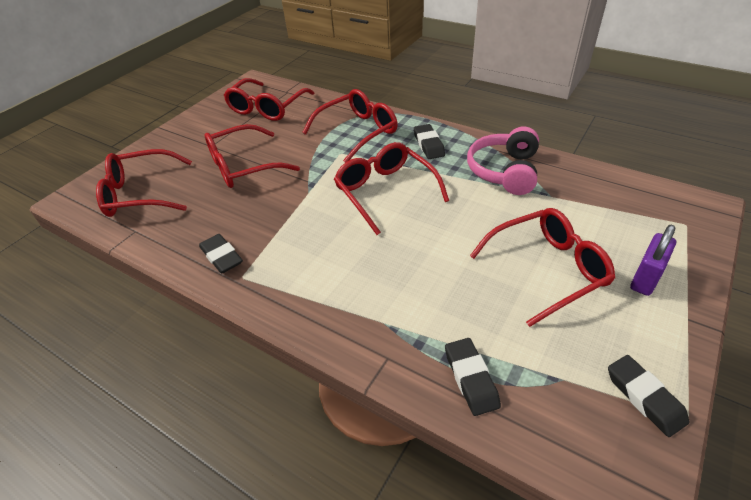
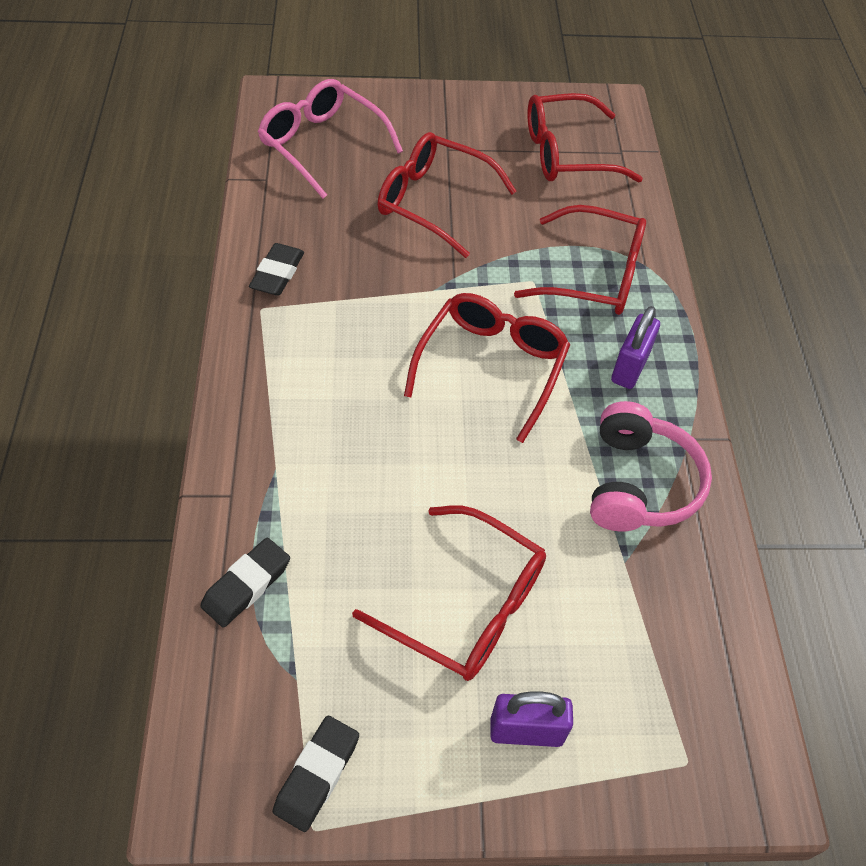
camera: 50 degrees right, 10 degrees up
(142, 193) = (323, 146): red glasses -> pink glasses
(428, 145) = (630, 368): black eraser -> purple padlock
(504, 171) = (639, 483): pink headphones -> pink headphones turned 120 degrees clockwise

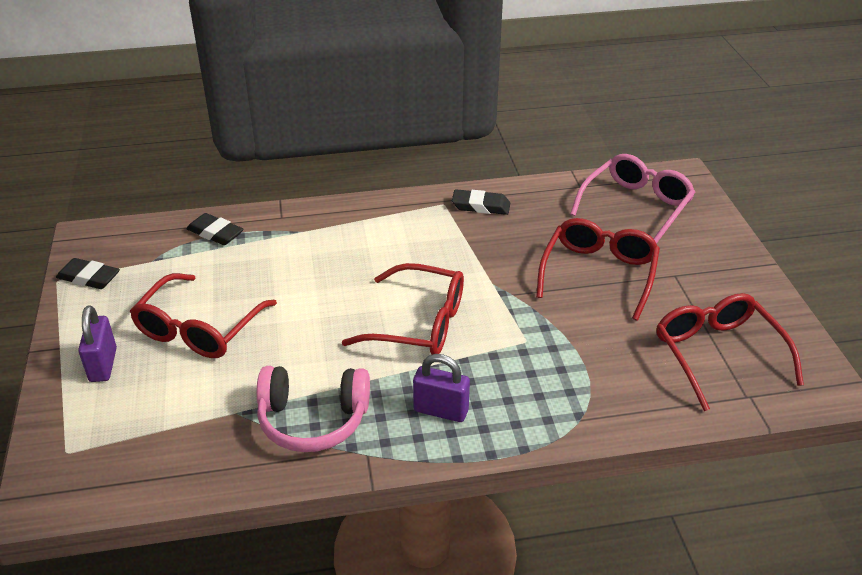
camera: 85 degrees right, 15 degrees down
(592, 275) = (550, 380): red glasses -> none

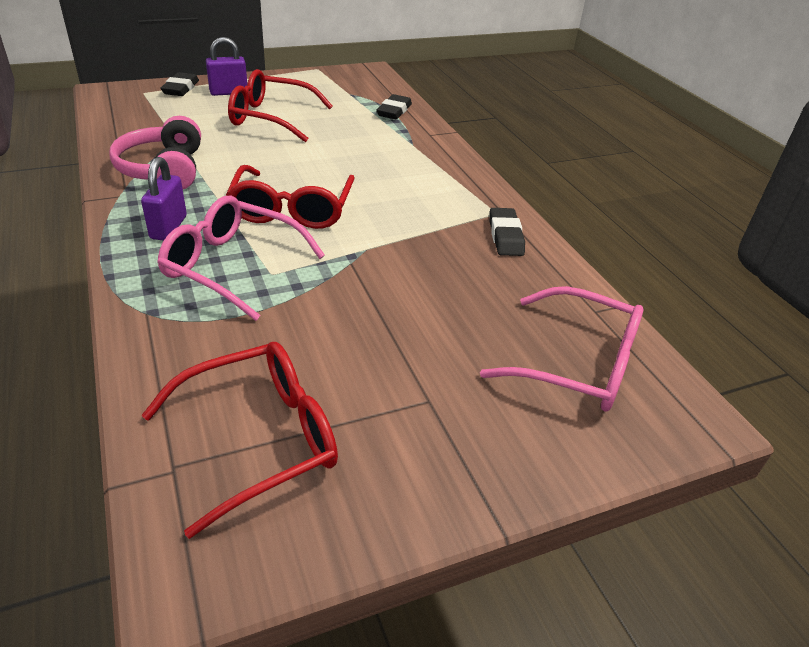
camera: 75 degrees right, 0 degrees up
(89, 278) = (323, 77): black eraser -> black eraser (181, 88)
(513, 365) = (233, 267): none -> pink glasses
(598, 274) = (406, 327): red glasses -> none

